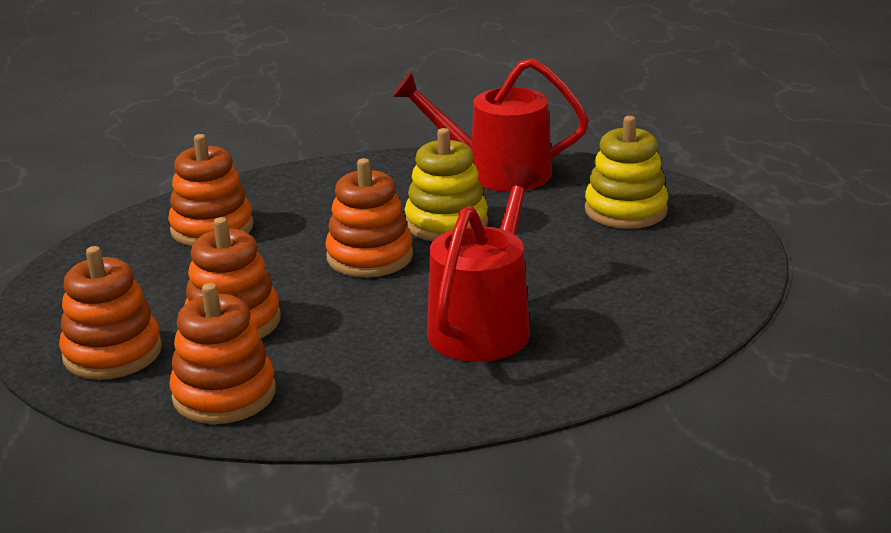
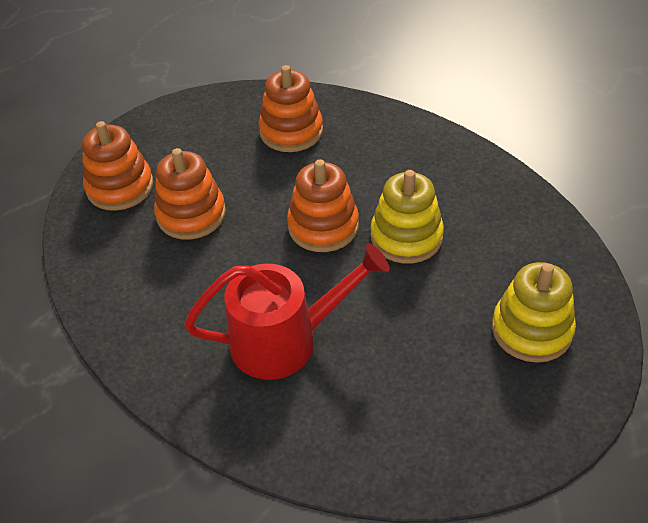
camera: 55 degrees right, 20 degrees up
(224, 394) = (111, 263): orange stacking toy -> none
(497, 173) = (511, 218): red watering can -> none

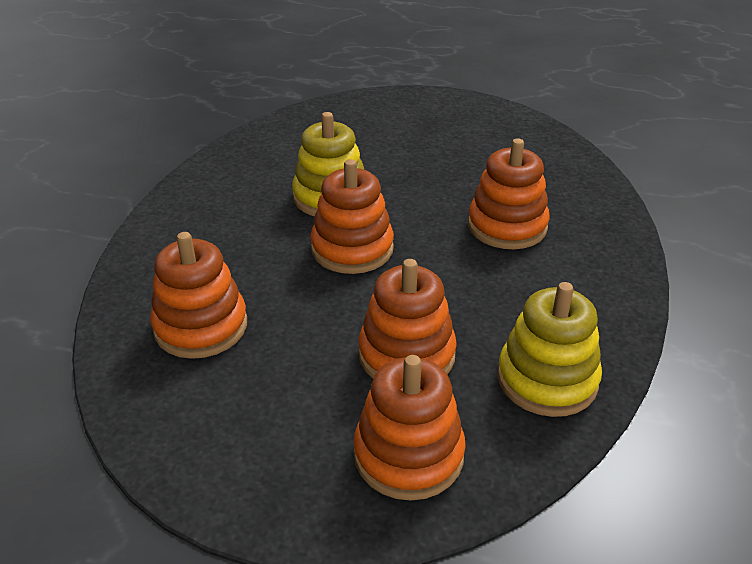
camera: 120 degrees left, 10 degrees down
(286, 340) = (507, 226): red watering can -> orange stacking toy
(531, 330) = (387, 123): yellow stacking toy -> yellow stacking toy (547, 379)

